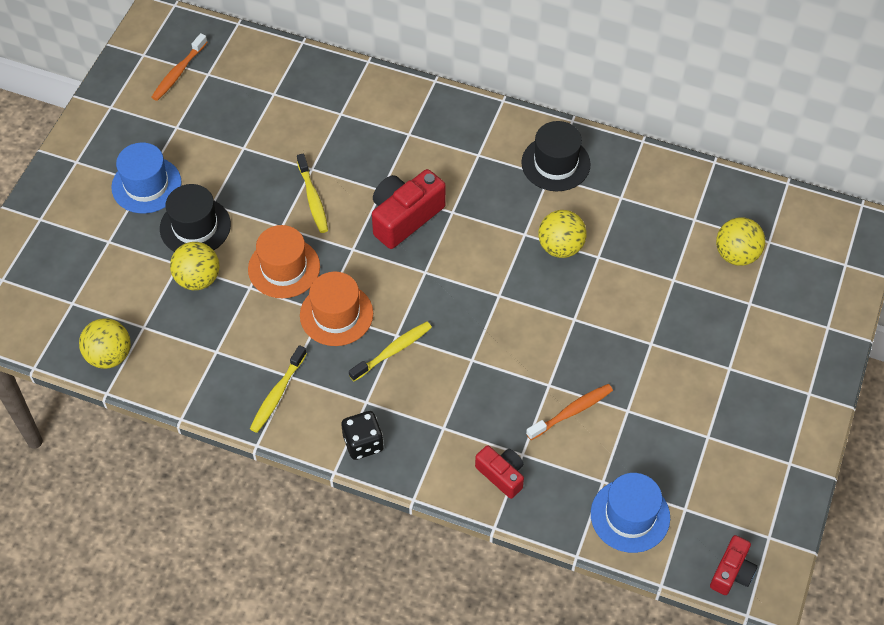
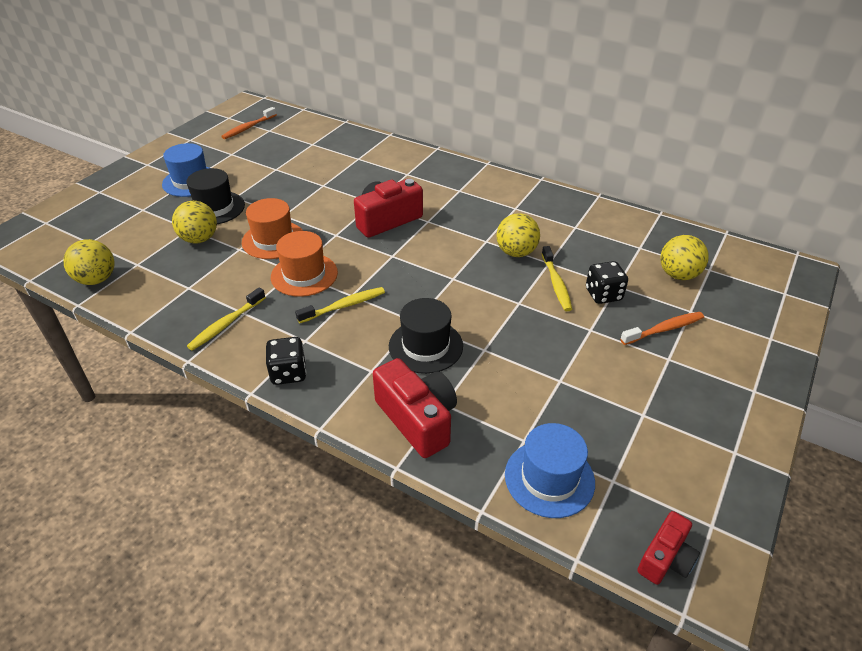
camera: 10 degrees right, 15 degrees down
(313, 199) = (316, 202): yellow toothbrush -> yellow toothbrush (556, 284)
(501, 475) = (418, 419): red camera -> red camera, size x1.68
(555, 163) = (522, 201): black hat -> black hat (425, 346)
(571, 411) = (502, 374): orange toothbrush -> orange toothbrush (664, 329)
(660, 294) = (603, 294): none -> black dice

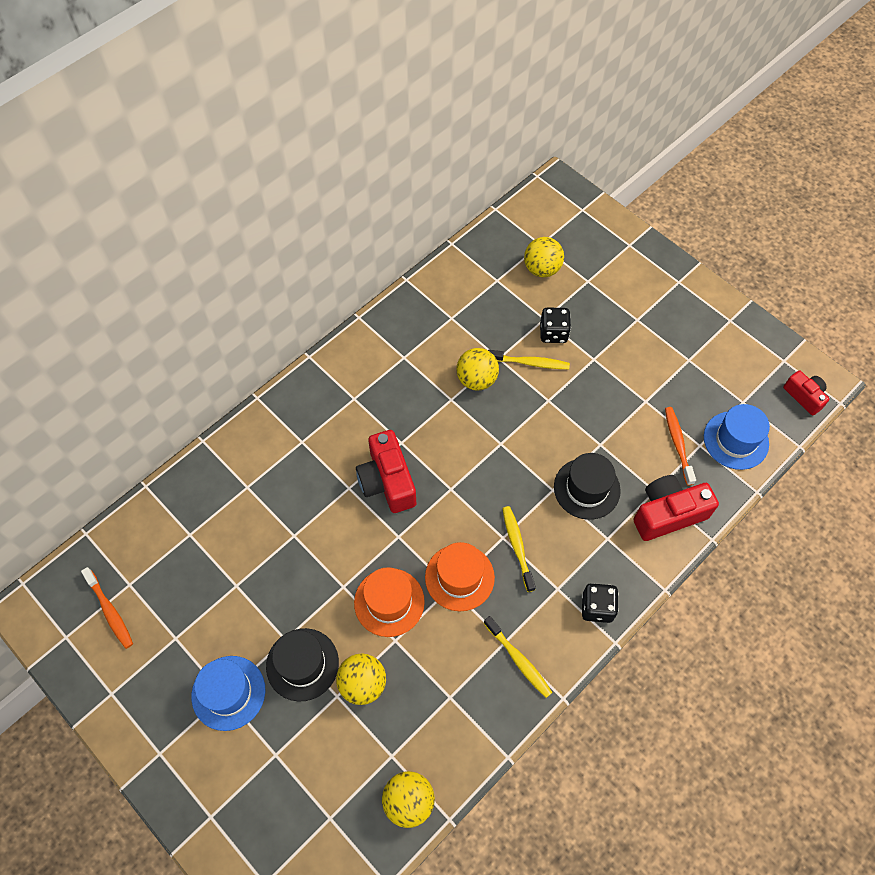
camera: 75 degrees left, 20 degrees up
(664, 329) = (605, 308): orange toothbrush -> orange toothbrush (678, 444)

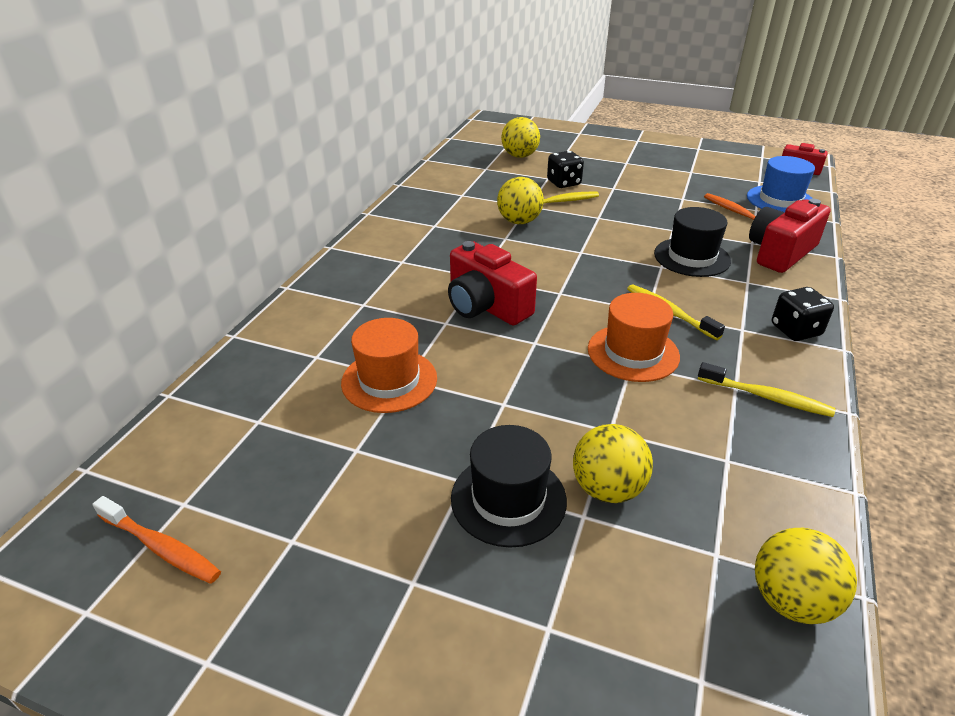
camera: 25 degrees left, 25 degrees down
(228, 692) = (418, 576): blue hat -> none
(389, 602) = (572, 399): orange hat -> orange hat (389, 380)

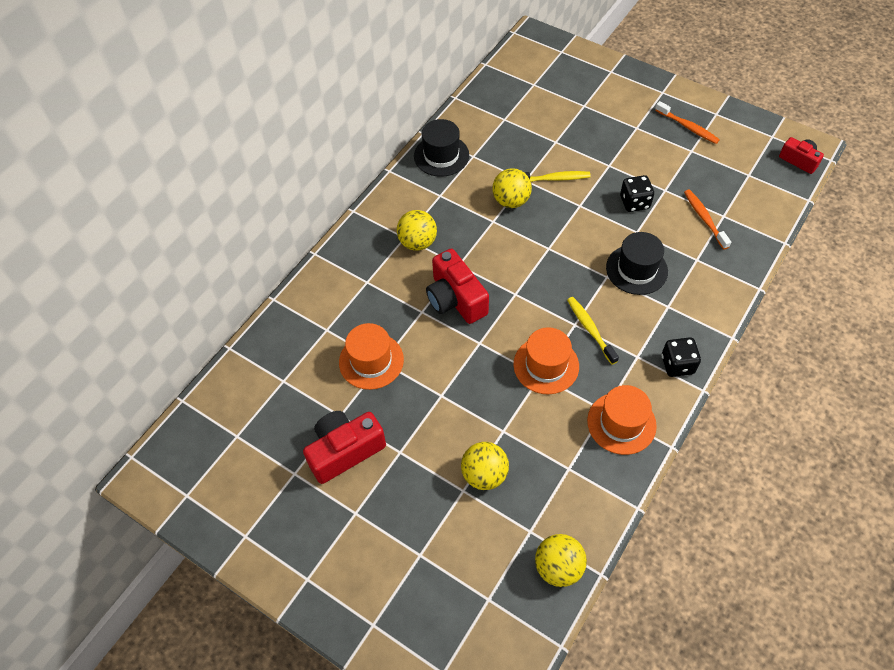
camera: 15 degrees right, 20 degrees up
(161, 547) = (224, 463): orange toothbrush -> orange toothbrush (688, 127)
(508, 499) = (422, 470): black hat -> black hat (441, 155)
(520, 156) = (541, 103): yellow ball -> yellow ball (417, 242)
(564, 183) = (567, 151): black dice -> black dice (634, 202)
(766, 397) = (621, 423): yellow toothbrush -> orange hat
(780, 200) = (753, 206): blue hat -> none
(780, 252) = (714, 275): red camera -> red camera (345, 451)

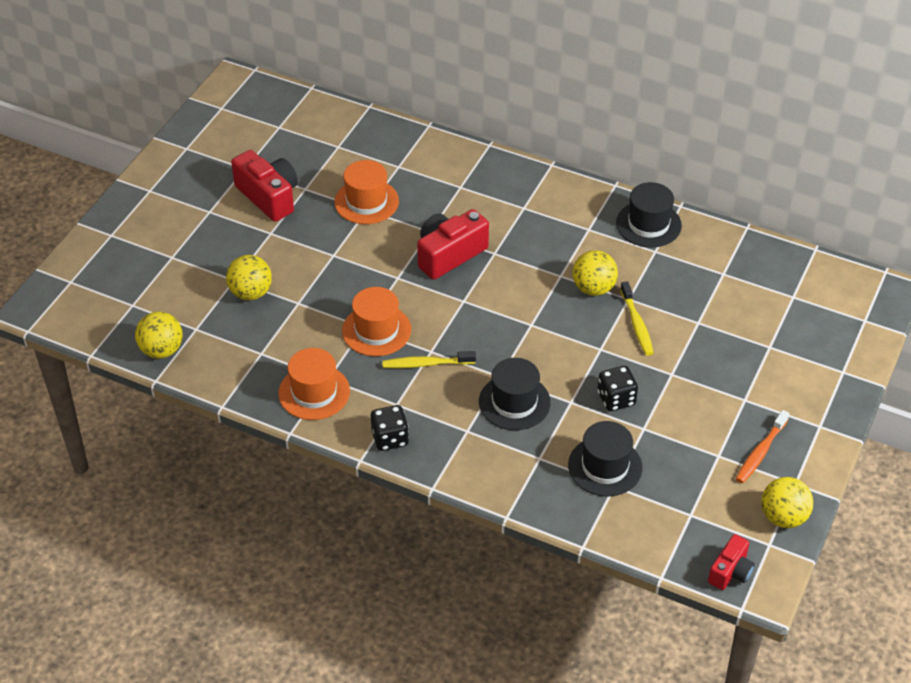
camera: 80 degrees right, 10 degrees down
(417, 242) = (518, 218): yellow ball -> yellow ball (783, 517)
(590, 329) = (426, 364): yellow toothbrush -> yellow toothbrush turned 150 degrees counterclockwise
(704, 218) = (605, 466): orange toothbrush -> black hat

